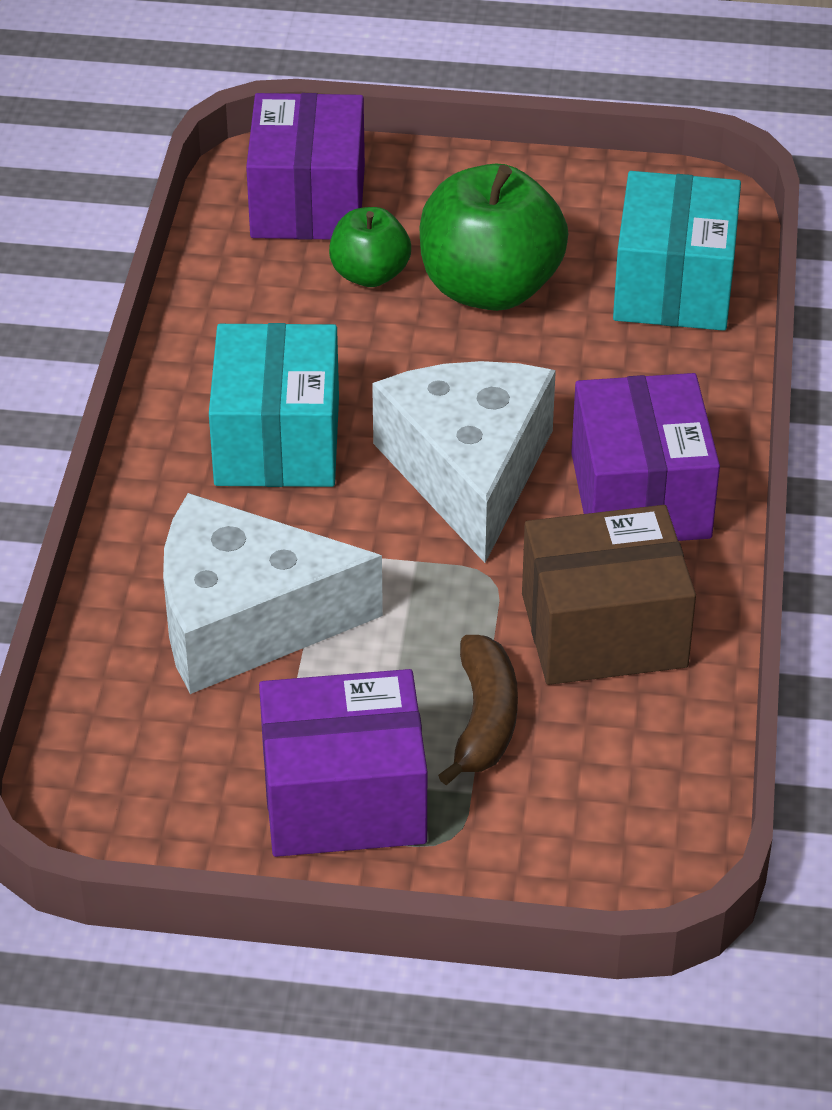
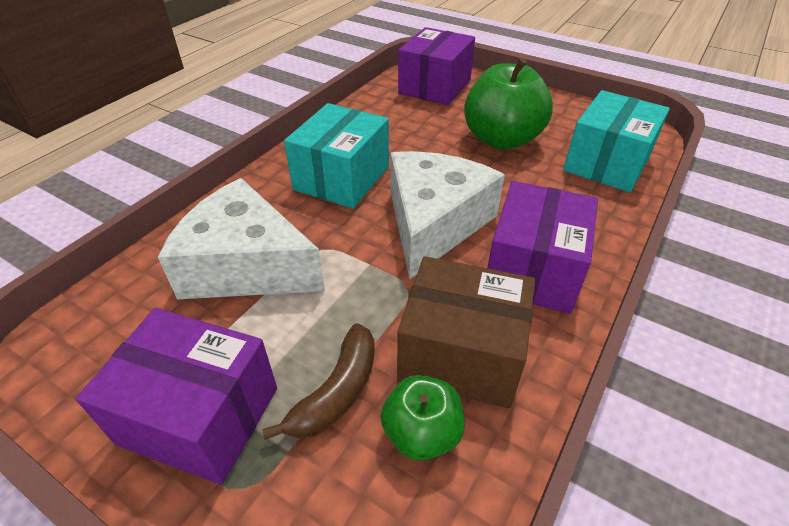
camera: 25 degrees right, 0 degrees up
(370, 275) = (443, 120): green apple -> green apple (422, 433)

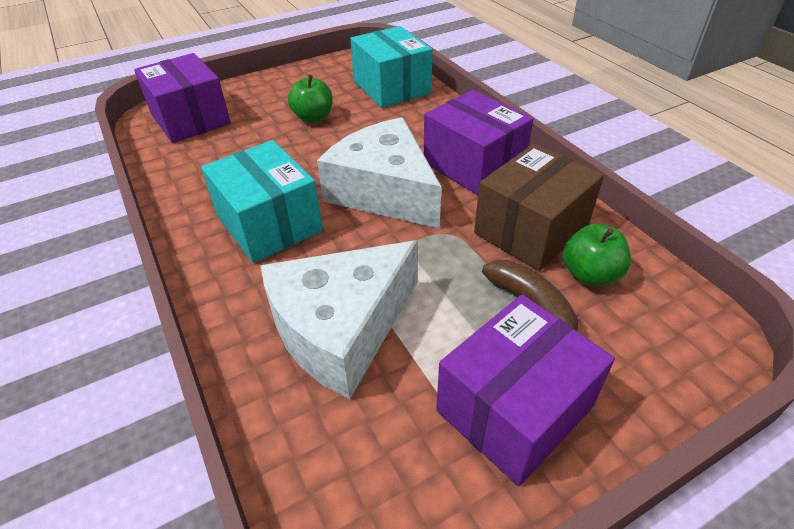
camera: 60 degrees left, 0 degrees up
(501, 139) = (313, 118): green apple -> green apple, size x0.56

